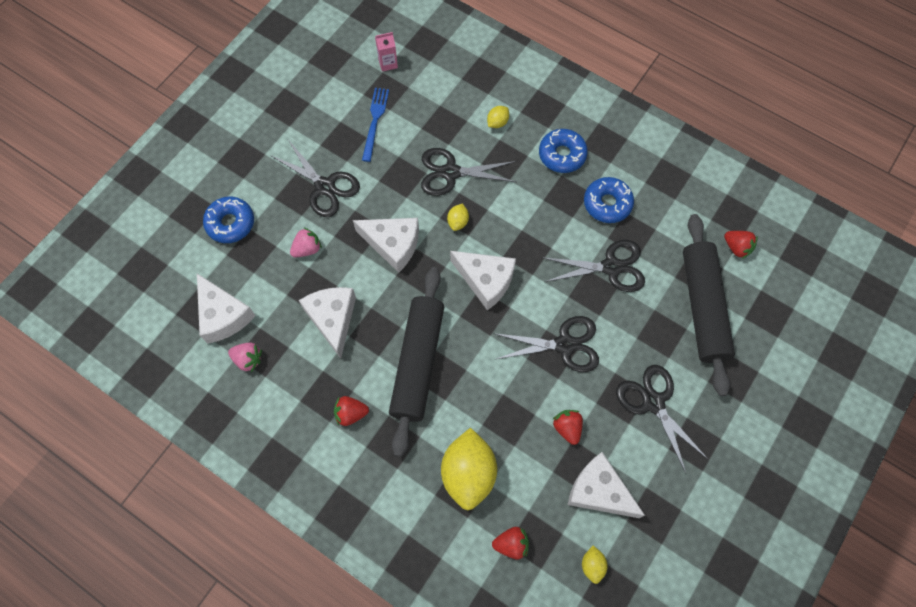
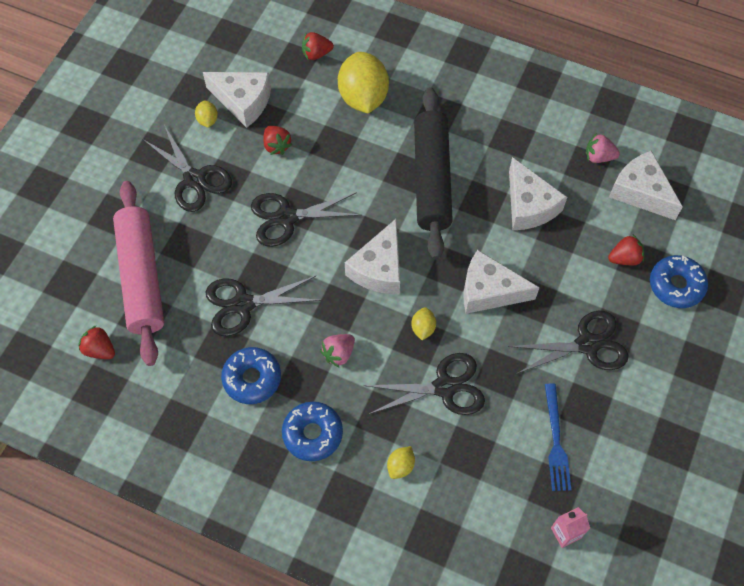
camera: 170 degrees right, 5 degrees down
(307, 249) = (581, 271): pink strawberry -> pink strawberry (338, 353)
(325, 187) = (587, 345): black scissors -> black scissors turned 135 degrees clockwise
(351, 413) = (484, 127): red strawberry -> red strawberry (624, 258)
(486, 280) = (379, 268): white cheese -> white cheese turned 90 degrees counterclockwise
(592, 565) = (245, 50): yellow lemon -> yellow lemon (207, 120)
(702, 307) = (142, 277): black rolling pin -> pink rolling pin

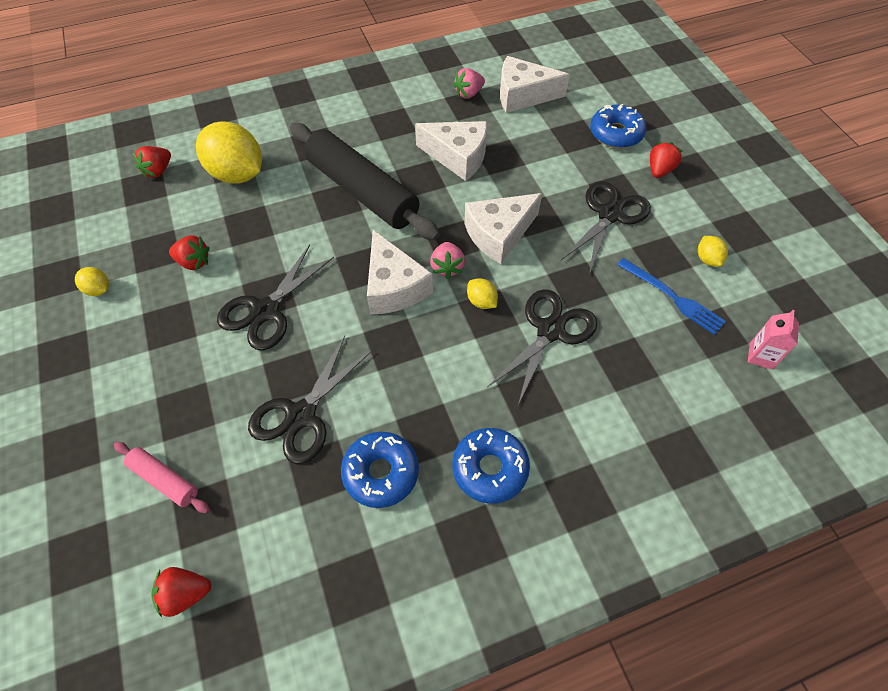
camera: 45 degrees left, 5 degrees down
(142, 277) = (164, 480): pink rolling pin -> pink rolling pin, size x0.45
(194, 179) = (135, 348): black scissors -> none
(243, 101) = (121, 250): white cheese -> none
(338, 353) = (435, 381): pink strawberry -> pink strawberry (447, 267)
(400, 466) = (591, 424): yellow lemon -> yellow lemon (707, 259)
(624, 258) = (563, 142): red strawberry -> red strawberry (659, 170)

